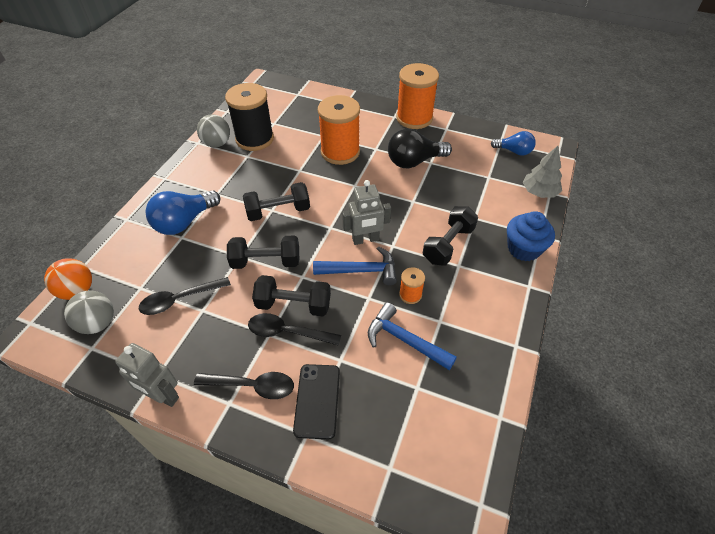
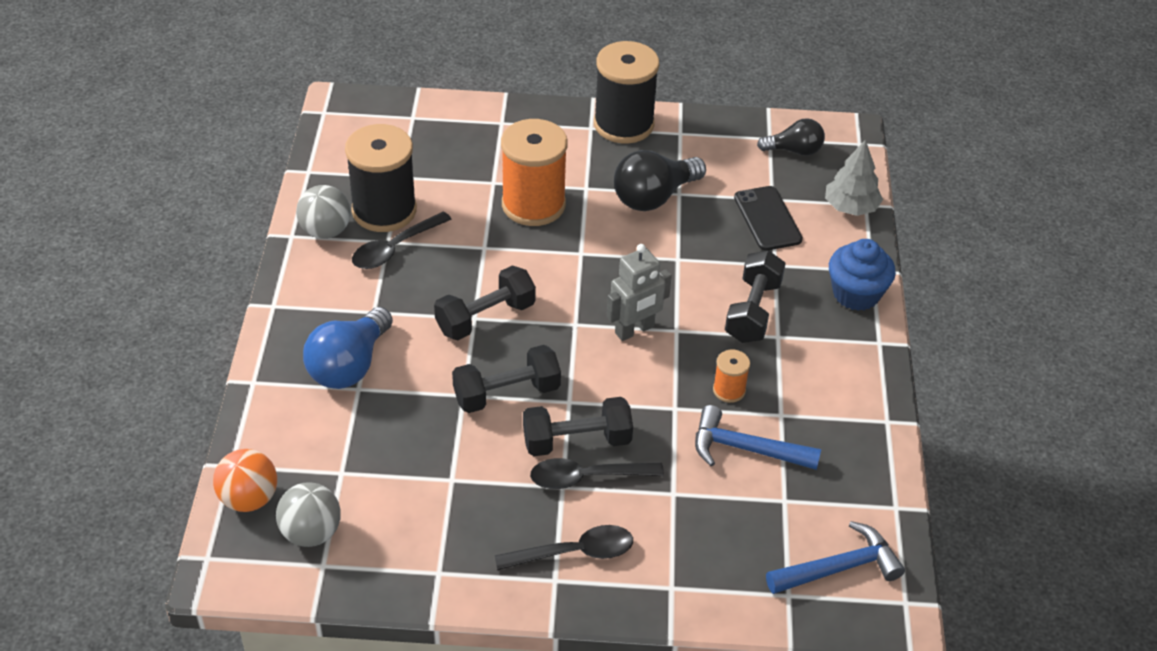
camera: 20 degrees left, 5 degrees down
(162, 396) = (461, 594): grey robot -> none
(179, 300) = (410, 474): black spoon -> black spoon (395, 248)
(317, 400) = (667, 547): black phone -> black phone (767, 219)
(361, 270) = (648, 374): blue hammer -> blue hammer (839, 568)
(414, 118) = (623, 124): orange spool -> black spool
(514, 151) = (794, 150): blue light bulb -> black light bulb

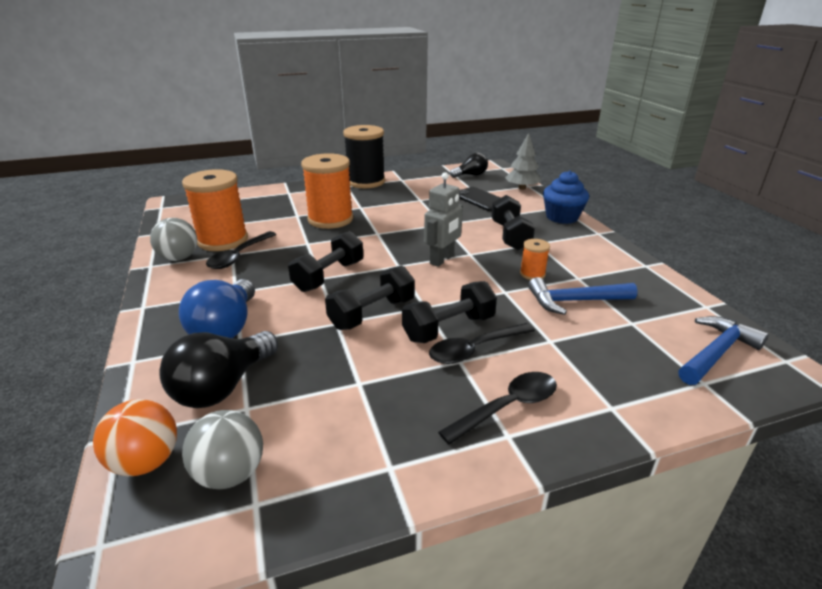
camera: 20 degrees left, 15 degrees down
(384, 210) = (223, 240): black spool -> orange spool
(654, 197) = (406, 203): black light bulb -> black light bulb (223, 387)

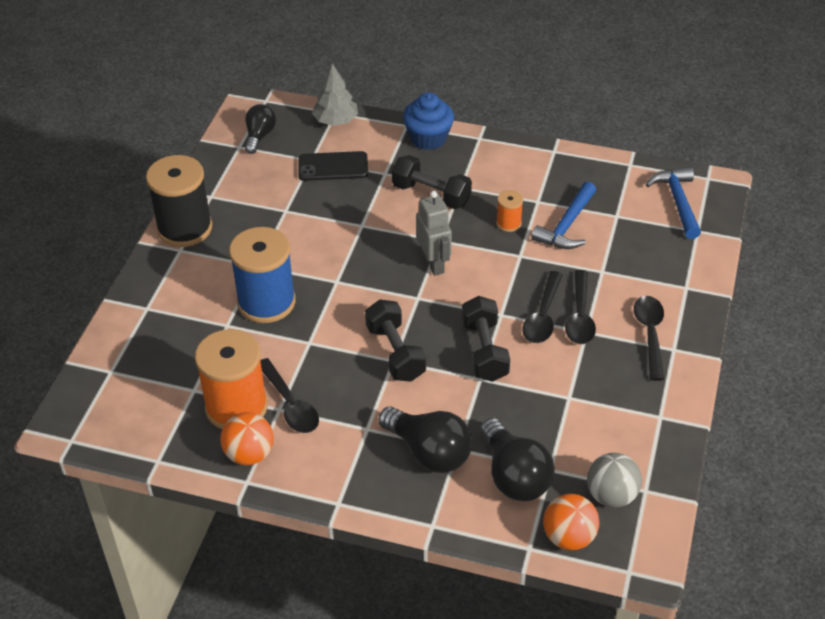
camera: 55 degrees left, 15 degrees up
(179, 258) = (249, 454): grey ball -> orange ball
(226, 328) = (429, 452): blue light bulb -> black light bulb
(330, 219) = (266, 302): orange spool -> blue spool
(449, 328) = (543, 316): black dumbbell -> black spoon

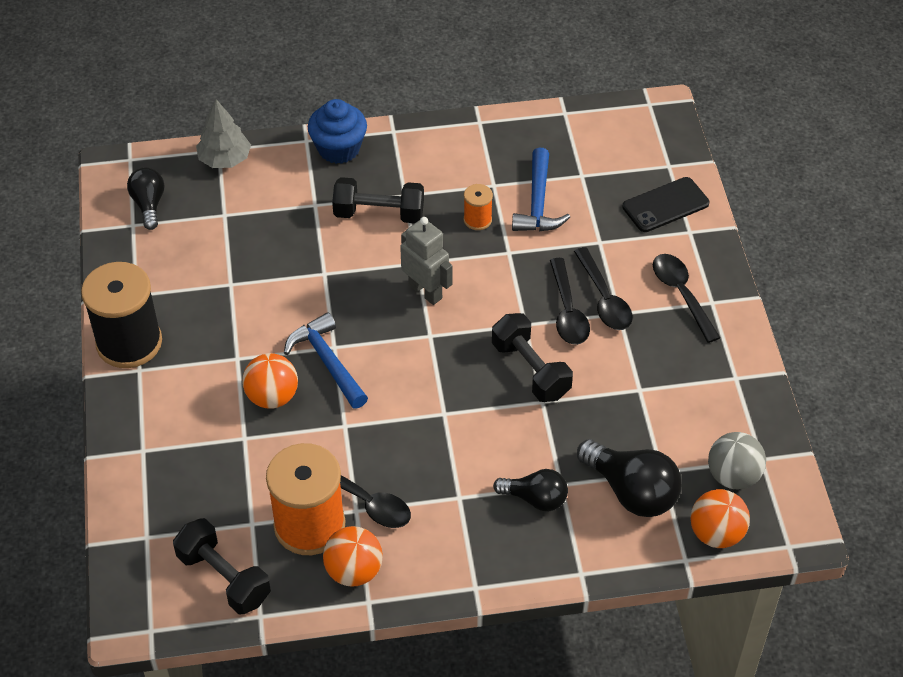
camera: 25 degrees left, 5 degrees up
(266, 302) = (272, 397): blue spool -> orange ball
(333, 167) = (253, 215): black phone -> black phone (665, 205)
(395, 353) = (441, 404): black dumbbell -> black dumbbell (224, 577)
(429, 452) = (535, 499): black light bulb -> black light bulb, size x0.63
(677, 202) = (633, 140): blue hammer -> blue hammer (327, 362)

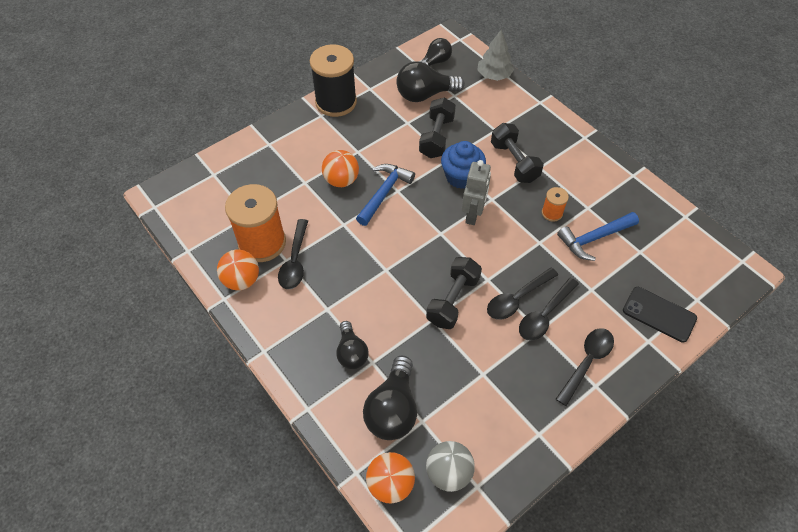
camera: 60 degrees right, 5 degrees up
(198, 243) = (425, 95): none -> black light bulb
(224, 577) = (205, 221): black dumbbell -> black dumbbell (436, 137)
(339, 149) = (547, 119): blue cupcake -> blue cupcake (461, 177)

